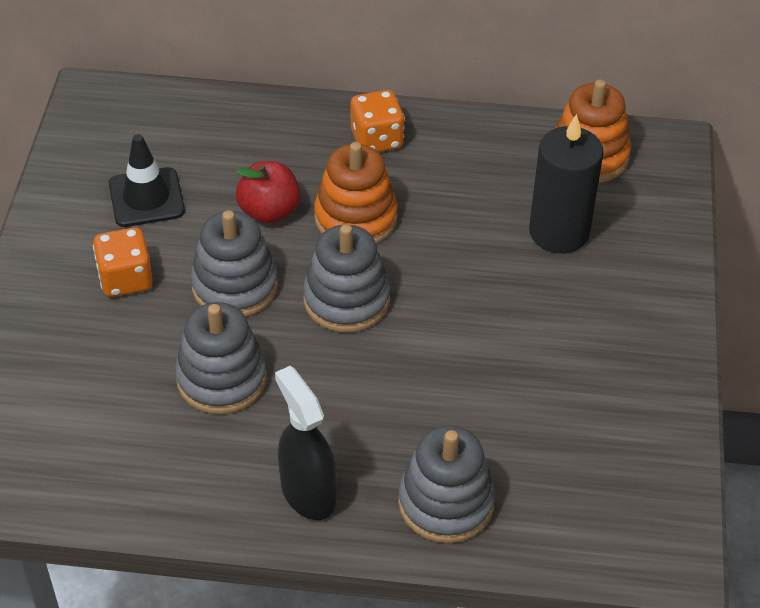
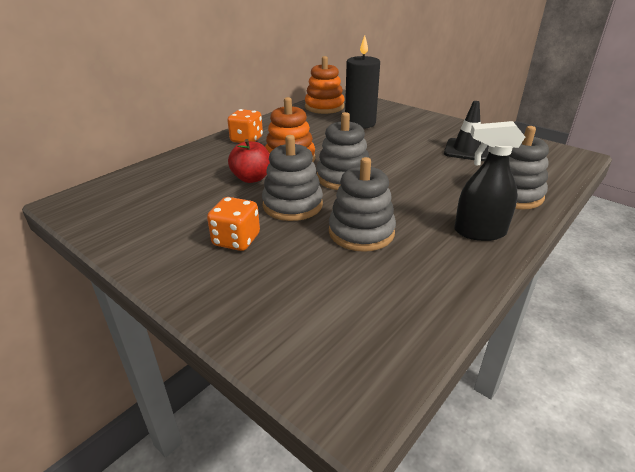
camera: 55 degrees left, 15 degrees down
(146, 198) = (181, 211): black traffic cone -> black traffic cone (466, 150)

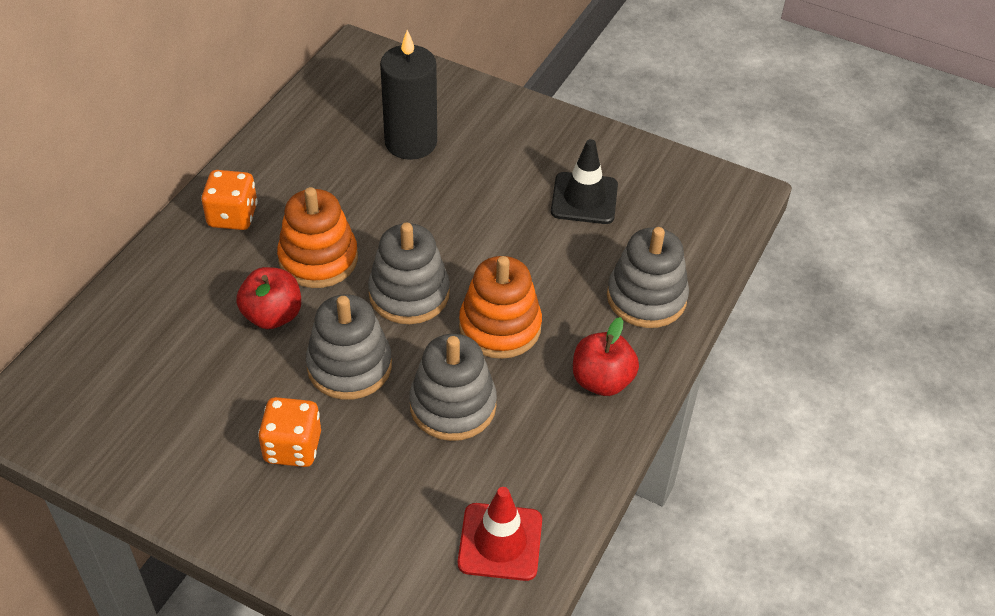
camera: 15 degrees left, 15 degrees up
(324, 107) = (340, 97): orange stacking toy -> orange stacking toy (500, 327)
(385, 320) = (500, 542): none -> red traffic cone
(479, 232) = (602, 381): black spray bottle -> red apple

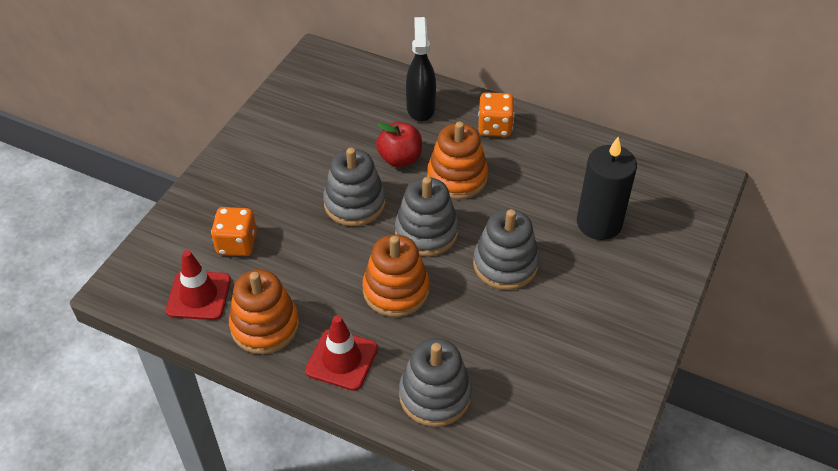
camera: 90 degrees right, 0 degrees up
(175, 289) = (420, 108): none -> black spray bottle
(293, 447) = (285, 180): orange dice -> orange dice (237, 244)
(453, 405) = (318, 264): grey stacking toy -> grey stacking toy (505, 264)
(552, 461) = (265, 326): none -> orange stacking toy
(584, 198) = (552, 349): black traffic cone -> none
(602, 381) = (342, 359): red apple -> red traffic cone

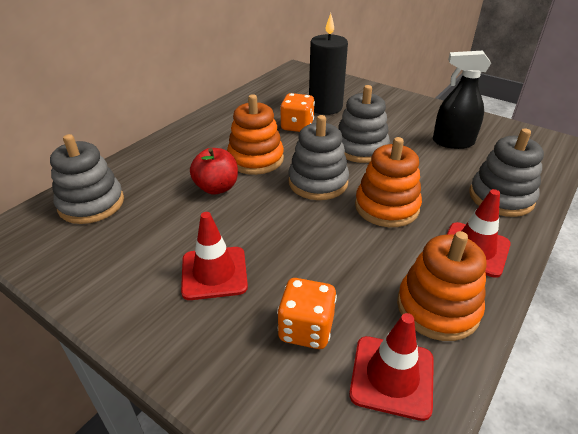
camera: 80 degrees left, 10 degrees down
(287, 181) = (214, 273): none -> red traffic cone
(354, 203) = (267, 223): grey stacking toy -> grey stacking toy (91, 204)
(420, 108) = (153, 168): black spray bottle -> black spray bottle (452, 142)
(495, 127) = (203, 134): orange dice -> orange dice (297, 126)

